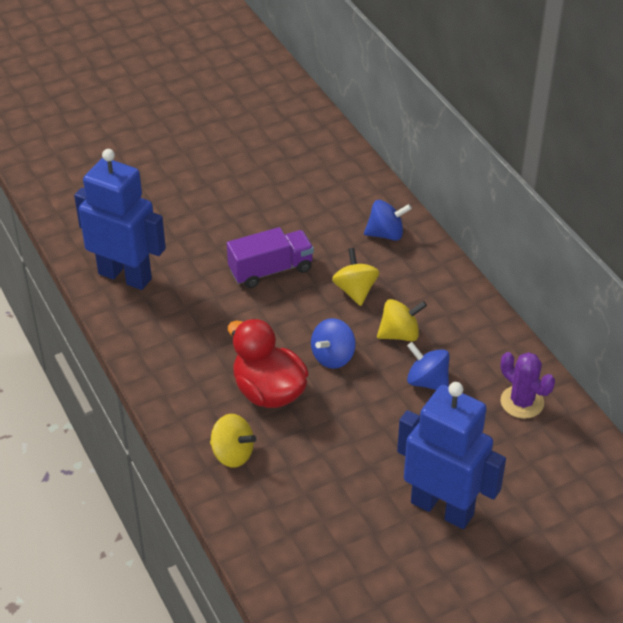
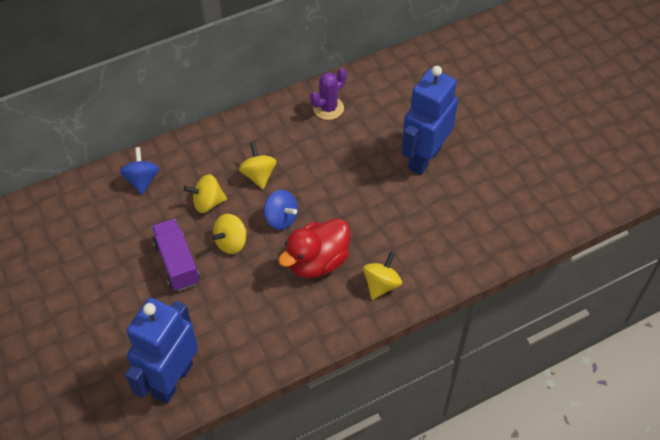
camera: 90 degrees left, 10 degrees up
(298, 313) = (231, 242): none -> yellow spinning top
(427, 381) = (308, 160): blue spinning top -> none

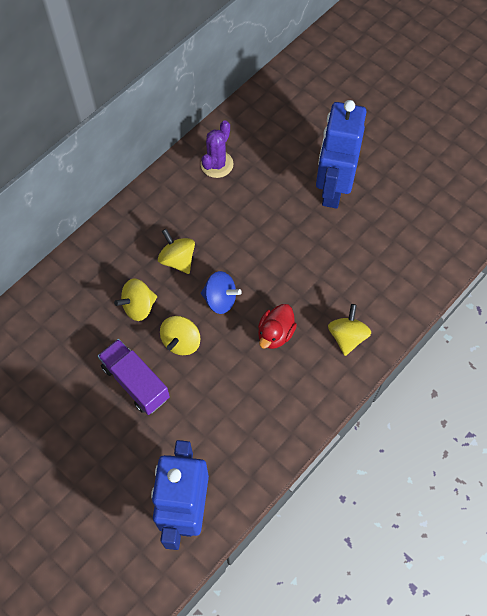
camera: 20 degrees left, 10 degrees up
(142, 180) = (59, 304): blue spinning top -> none
(317, 262) = (275, 334): red duck -> red duck, size x0.63

